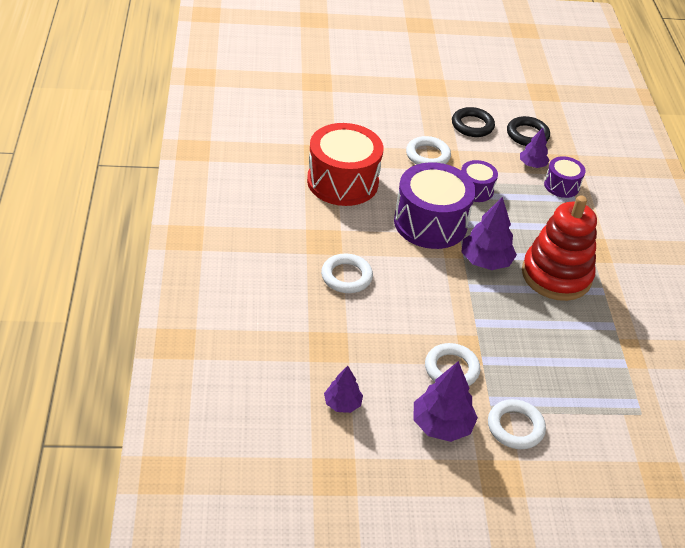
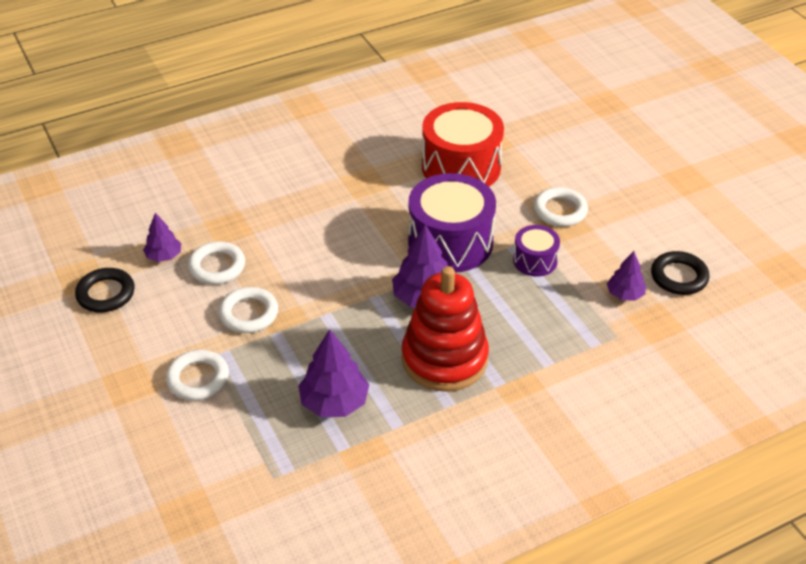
camera: 70 degrees right, 0 degrees up
(346, 276) = (326, 210): white ring -> white ring (217, 266)
(441, 425) = (173, 326): purple tree -> purple tree (334, 402)
(472, 125) = (649, 229): black ring -> black ring (106, 294)
(561, 185) = (609, 328): purple drum -> none

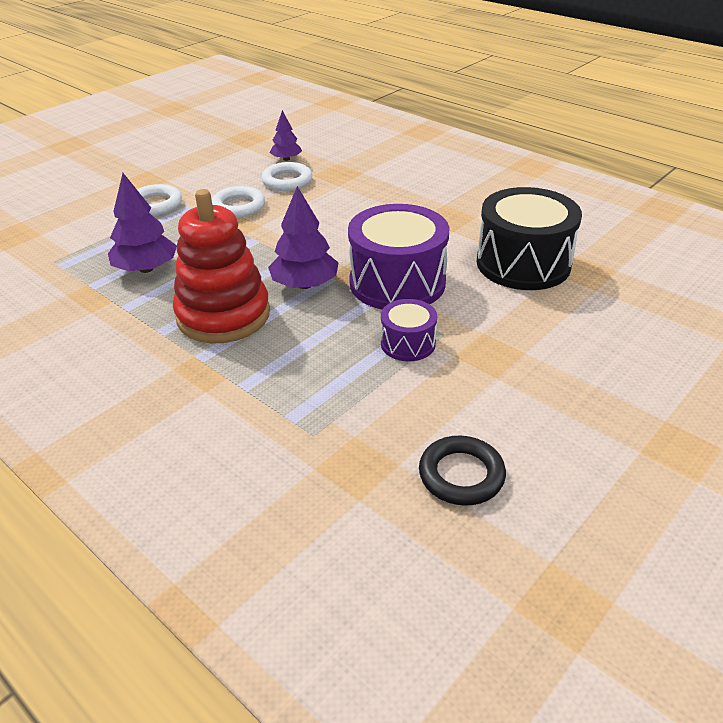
camera: 70 degrees right, 5 degrees down
(106, 294) = (233, 150): black ring -> none
(461, 167) = (523, 263): red drum -> black drum
(560, 211) = (510, 345): white ring -> none
(625, 294) = (394, 428): purple tree -> none

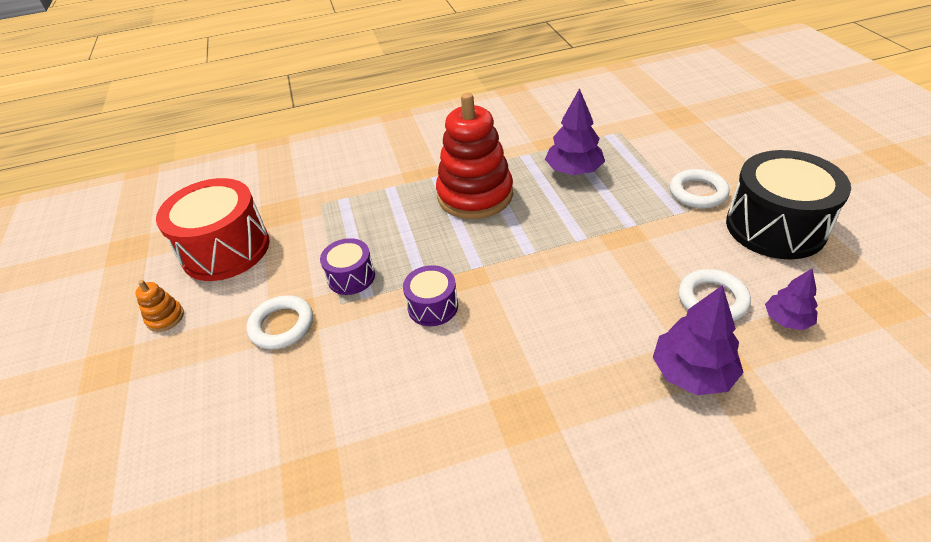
camera: 125 degrees right, 5 degrees up
(238, 206) = (662, 244): white ring -> white ring (282, 325)
(305, 284) = (479, 247): purple tree -> purple tree (692, 373)
(397, 282) = (433, 306): purple drum -> purple drum, size x0.51
(461, 475) = (226, 249): black ring -> red drum
(523, 263) = (376, 427): black drum -> black drum (775, 227)
(590, 451) = (165, 318): none -> orange stacking toy

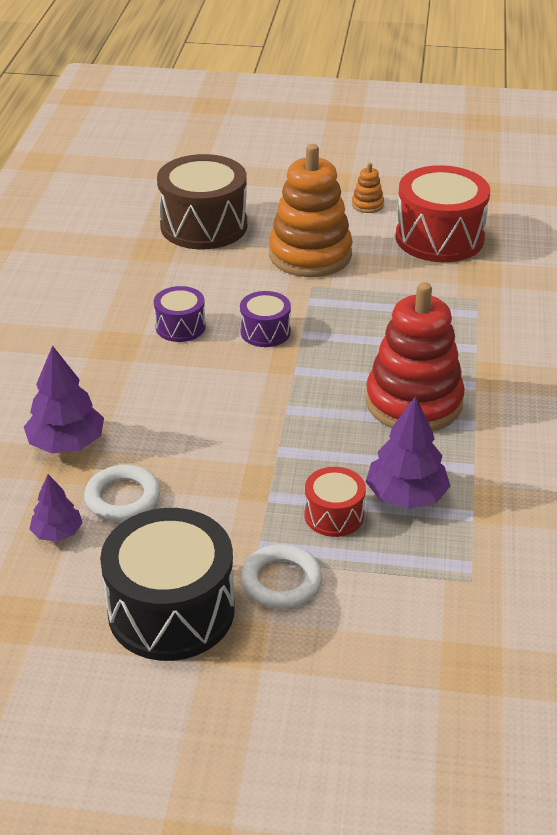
camera: 110 degrees right, 5 degrees down
(239, 451) = (204, 226): none -> brown drum
(282, 325) = (310, 255): white ring -> orange stacking toy
(351, 277) = (342, 297): purple drum -> purple drum (180, 327)
(620, 192) = (334, 515): none -> red drum

